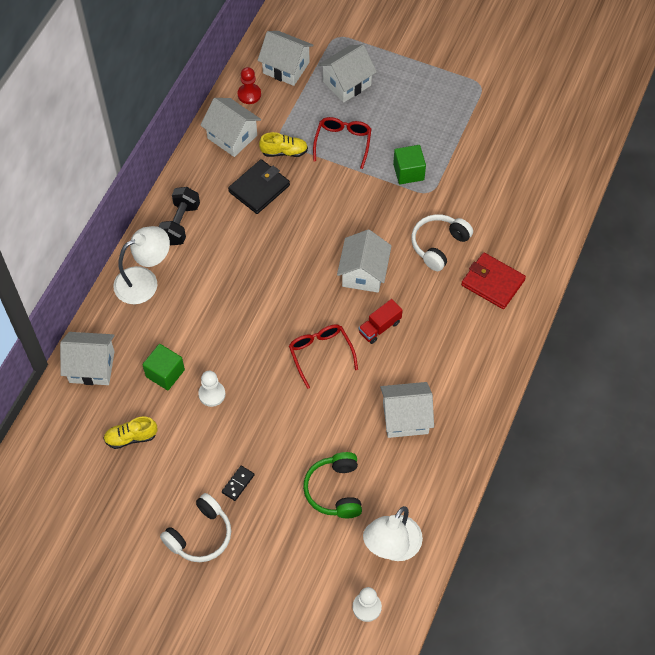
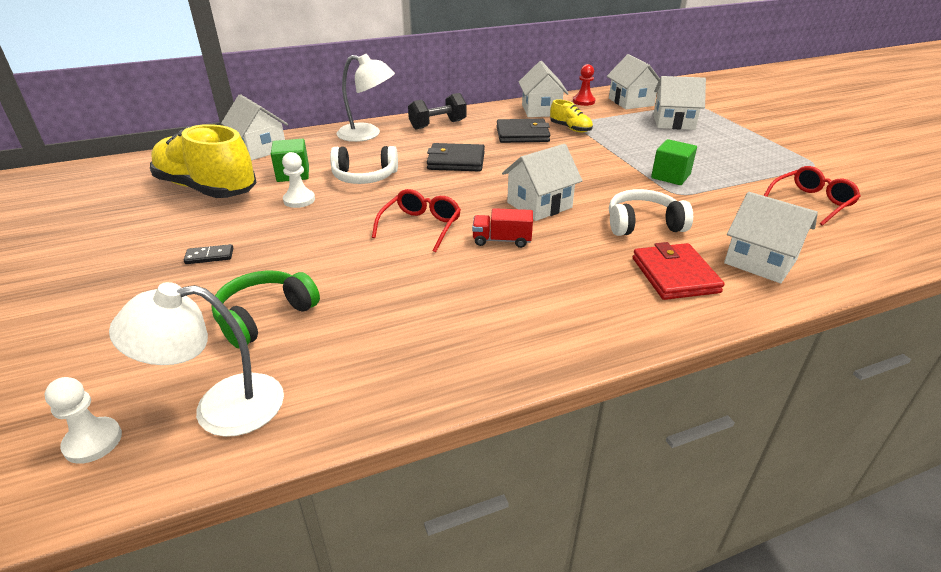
camera: 45 degrees right, 25 degrees down
(131, 437) = (207, 188): yellow shoe -> yellow shoe, size x2.22
(200, 535) = (120, 266): white headphones -> white headphones (364, 177)
(255, 264) = (456, 161): none -> black wallet
(343, 142) = (628, 142): red glasses -> red glasses (811, 202)
(405, 418) = (423, 312): white house -> white house (760, 261)

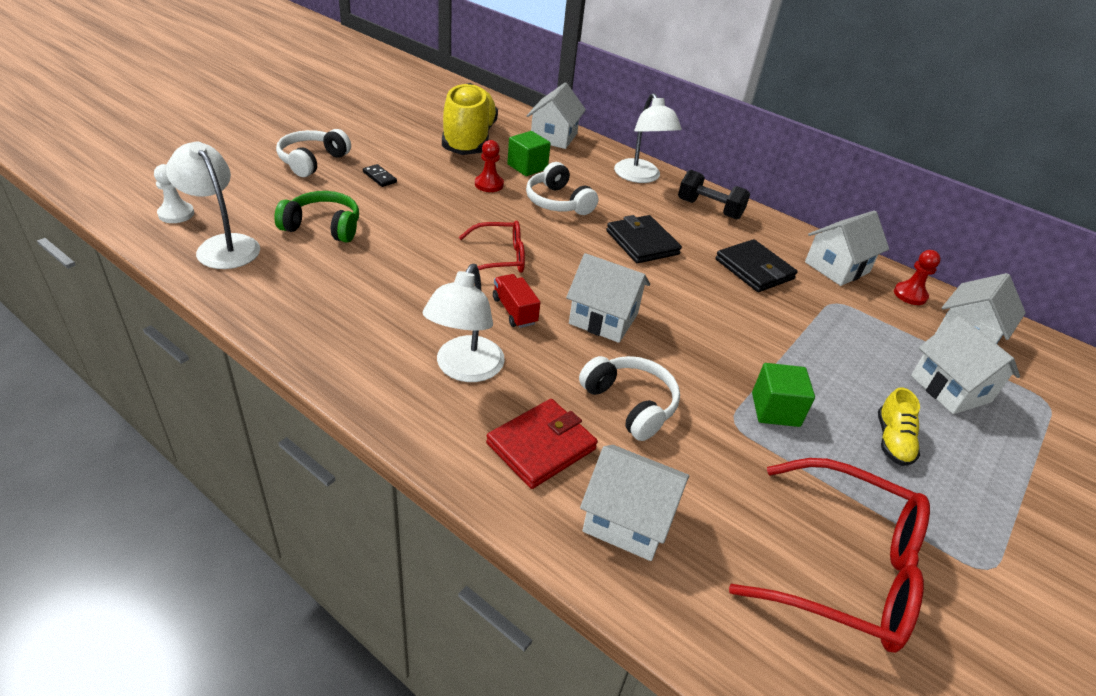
camera: 55 degrees right, 5 degrees up
(114, 294) = (312, 161): none -> white headphones
(299, 200) = (489, 184): white pawn -> red pawn
(565, 286) = (465, 369): none -> white lamp
(570, 128) = (813, 301): yellow shoe -> yellow shoe (892, 441)
(760, 261) = (627, 520): white house -> white house turned 75 degrees counterclockwise
(811, 202) = (845, 569): red glasses -> red glasses, size x1.71

